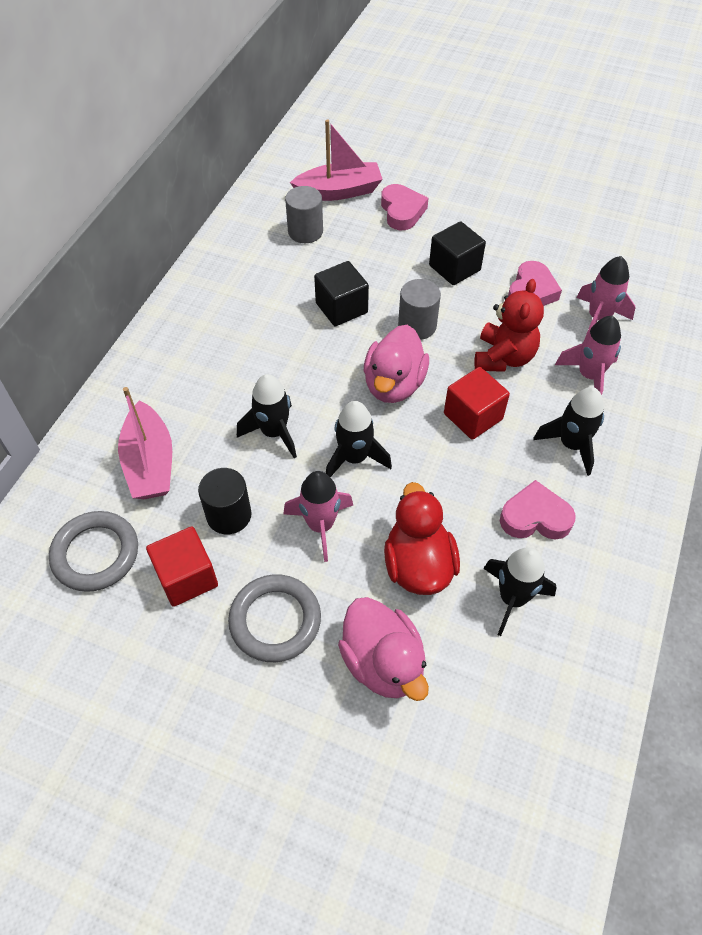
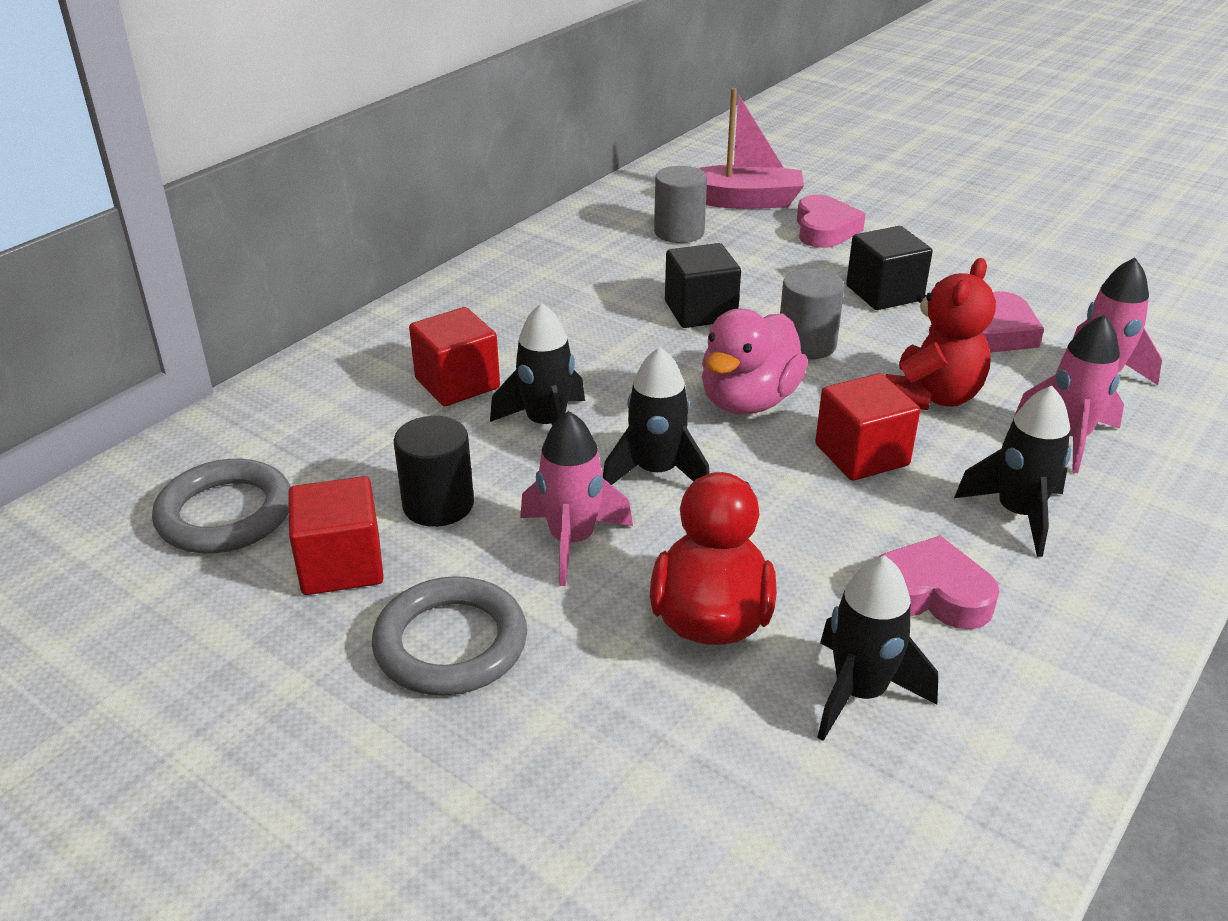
camera: 15 degrees right, 20 degrees down
(150, 463) = (353, 429): pink boat -> none
(203, 408) = (457, 383): none -> red cube
(383, 662) = (604, 735): pink duck -> none

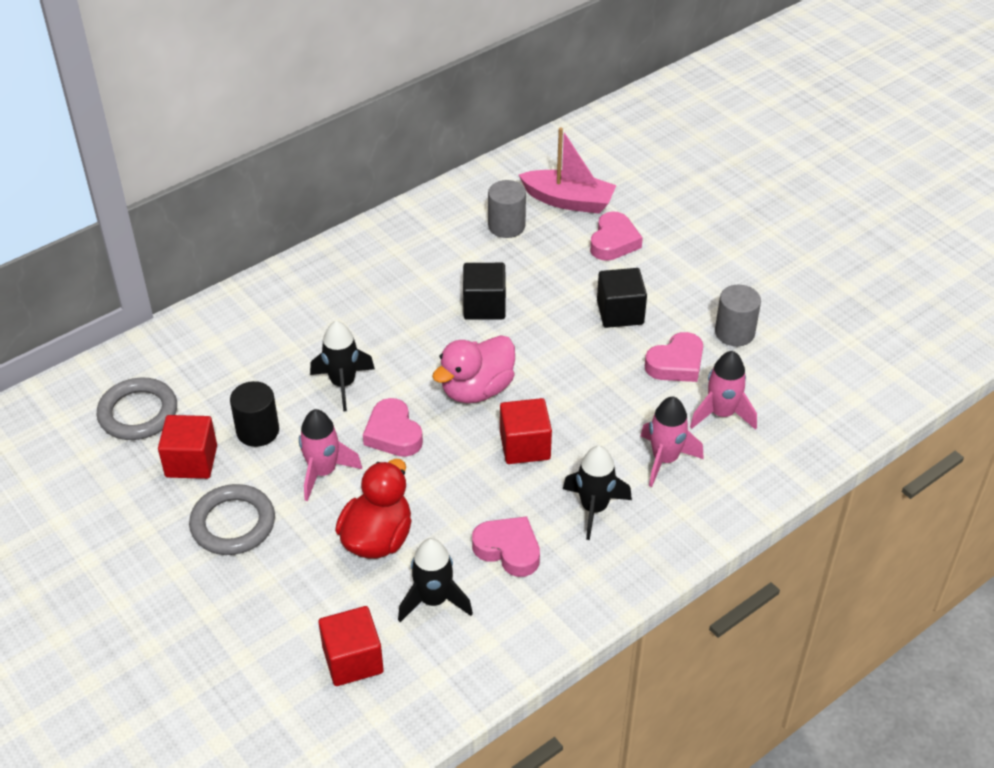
camera: 15 degrees right, 10 degrees up
(457, 383) = (301, 339): red cube -> red cube (353, 660)
(656, 472) = (393, 433): black rocket -> pink heart
(806, 344) = (540, 349): grey cylinder -> grey cylinder (734, 332)
(932, 397) = (597, 409): red teddy bear -> none

